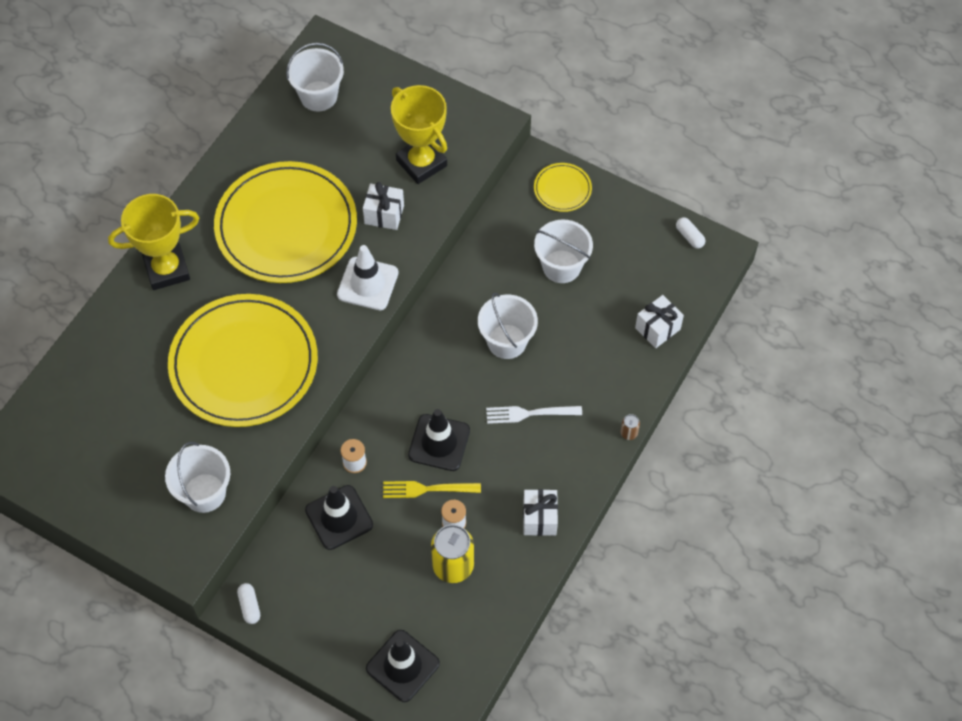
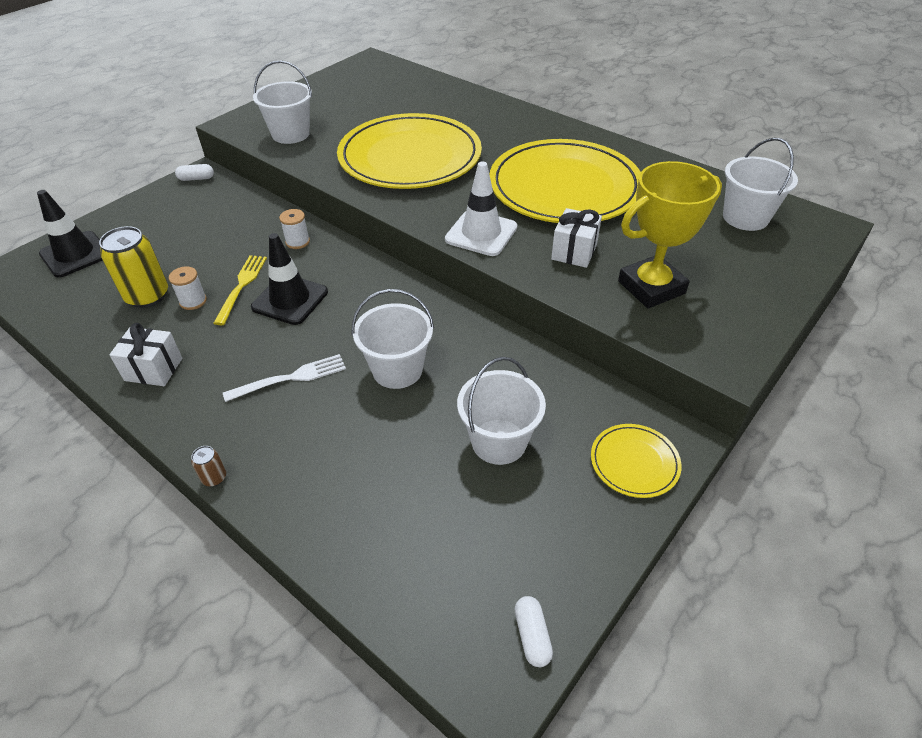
camera: 100 degrees right, 15 degrees down
(167, 269) = (523, 125): yellow trophy -> none
(339, 517) = (246, 229): black traffic cone -> none
(529, 413) = (290, 378): white fork -> white fork turned 60 degrees clockwise
(657, 328) = (365, 547): white gift -> none
(689, 236) = (532, 636): white capsule -> white capsule turned 75 degrees counterclockwise

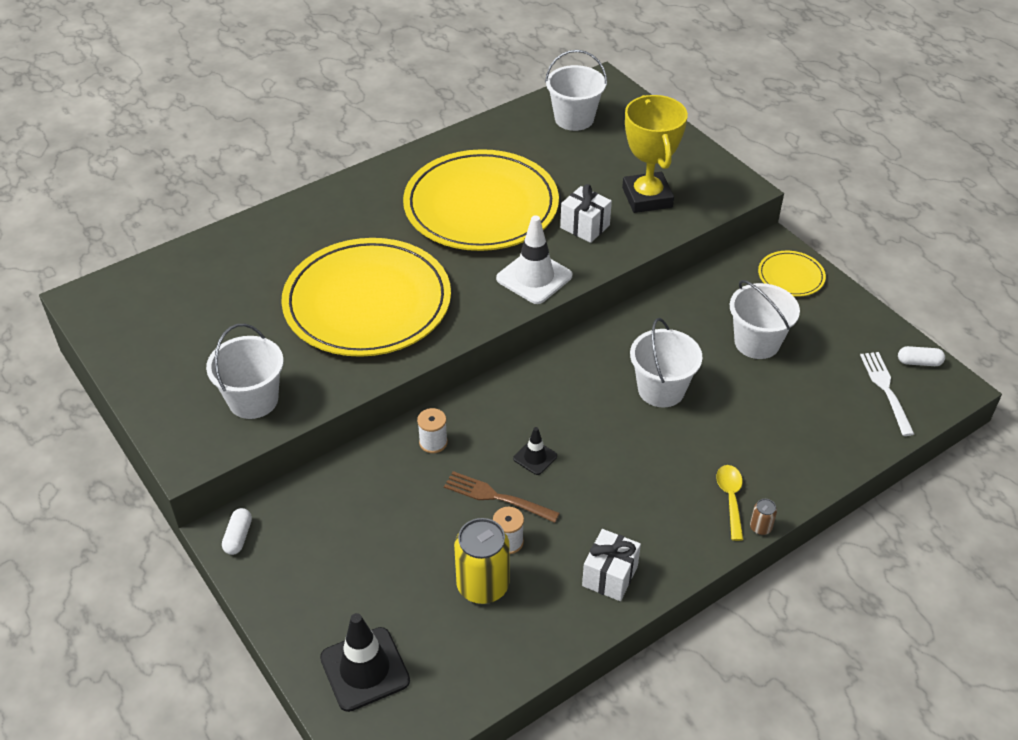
camera: 75 degrees left, 0 degrees up
(241, 286) = (497, 497): yellow fork -> brown fork
(253, 446) = (730, 499): none -> yellow spoon
(290, 300) = (535, 457): black traffic cone -> black traffic cone, size x0.53
(290, 378) = (652, 466): white fork -> white fork (886, 390)

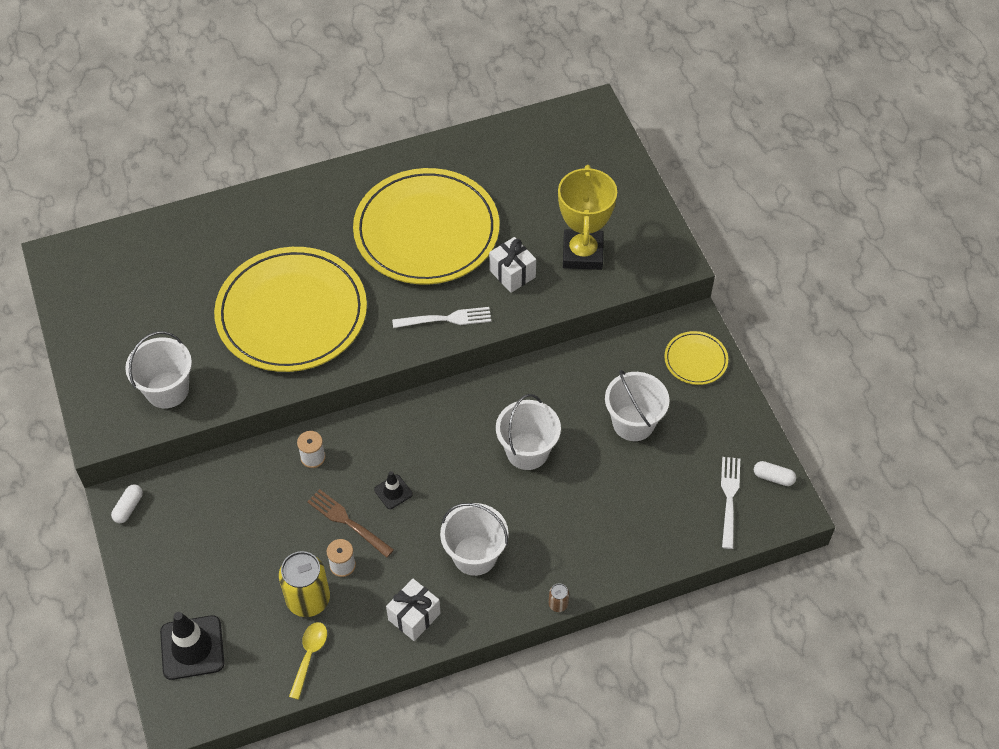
camera: 15 degrees right, 10 degrees up
(534, 277) = (446, 319): white traffic cone -> white fork
(574, 119) = (550, 147): white bucket -> white bucket (475, 555)
(730, 499) = (544, 571): yellow spoon -> yellow spoon (309, 656)

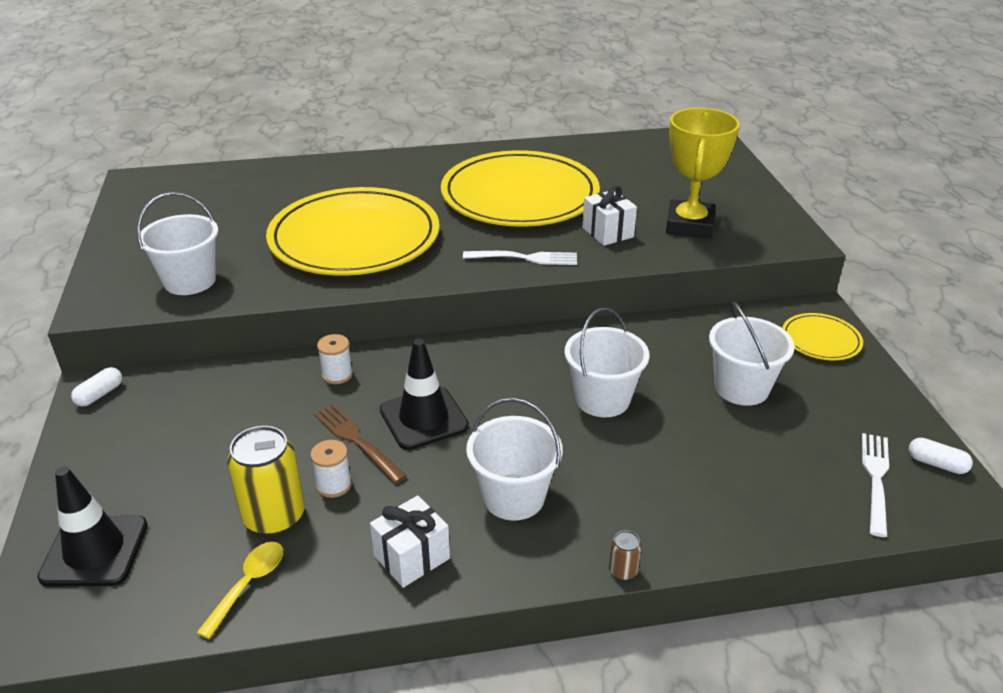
camera: 10 degrees right, 20 degrees down
(393, 492) = (423, 418): black traffic cone -> black traffic cone, size x1.89

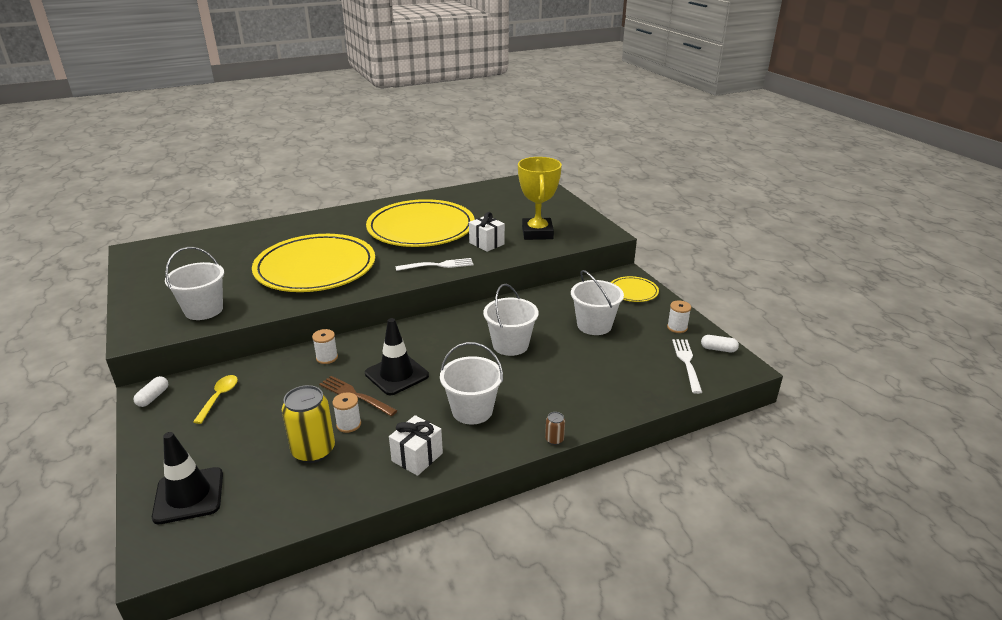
camera: 15 degrees left, 5 degrees down
(248, 584) = (310, 494): yellow spoon -> yellow spoon (219, 397)
(876, 414) = (677, 327): none -> white spool

